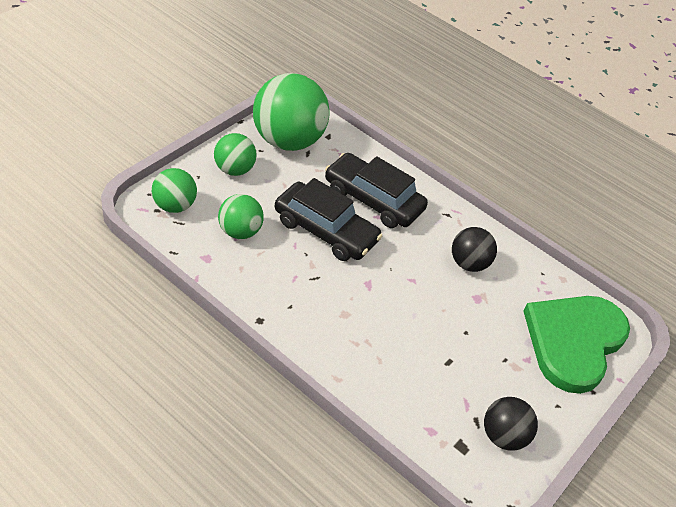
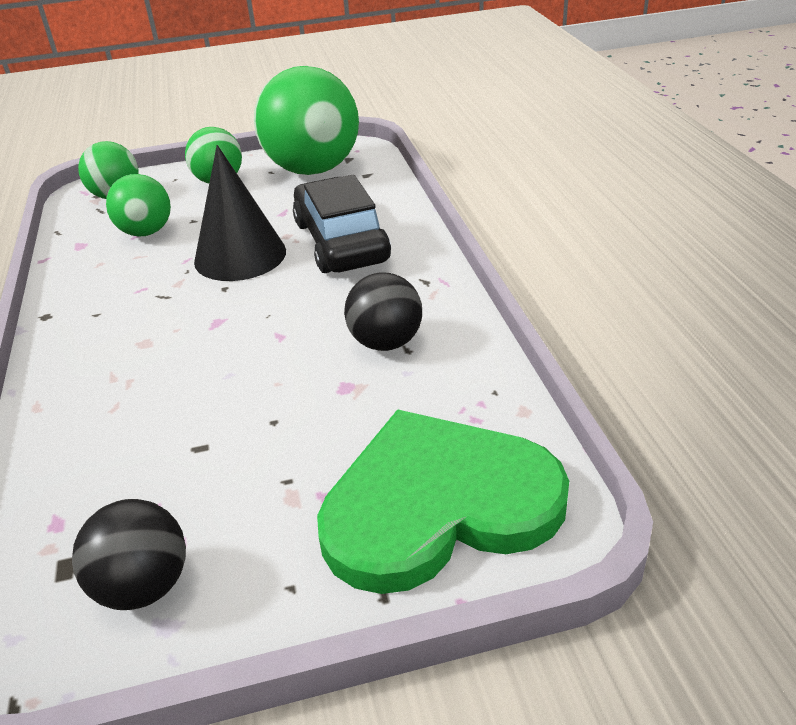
camera: 45 degrees right, 10 degrees down
(325, 231) = (240, 256): black car -> black cone

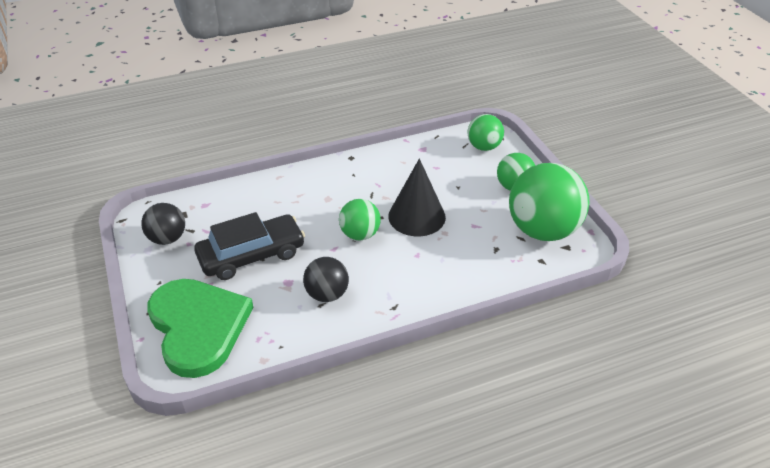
camera: 80 degrees right, 5 degrees up
(146, 232) = (440, 171): green ball -> green ball (360, 234)
(341, 241) = (439, 260): black car -> black car (252, 255)

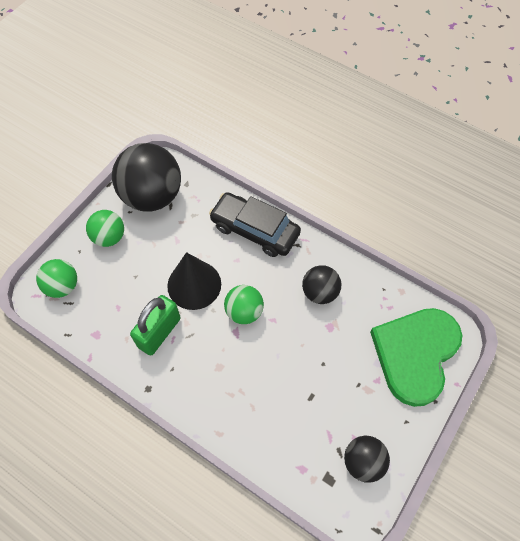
camera: 125 degrees left, 20 degrees up
(252, 255) = (326, 374): black car -> black car (255, 230)
(391, 180) = (159, 332): none -> green padlock
(542, 230) = (152, 196): green ball -> black ball

